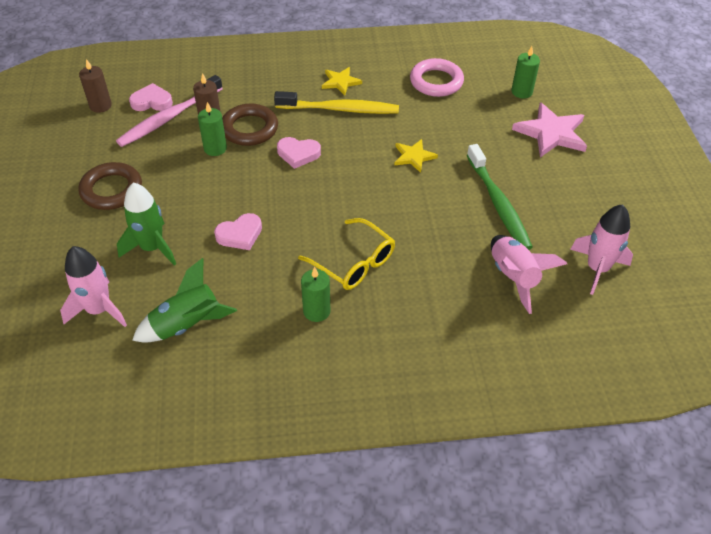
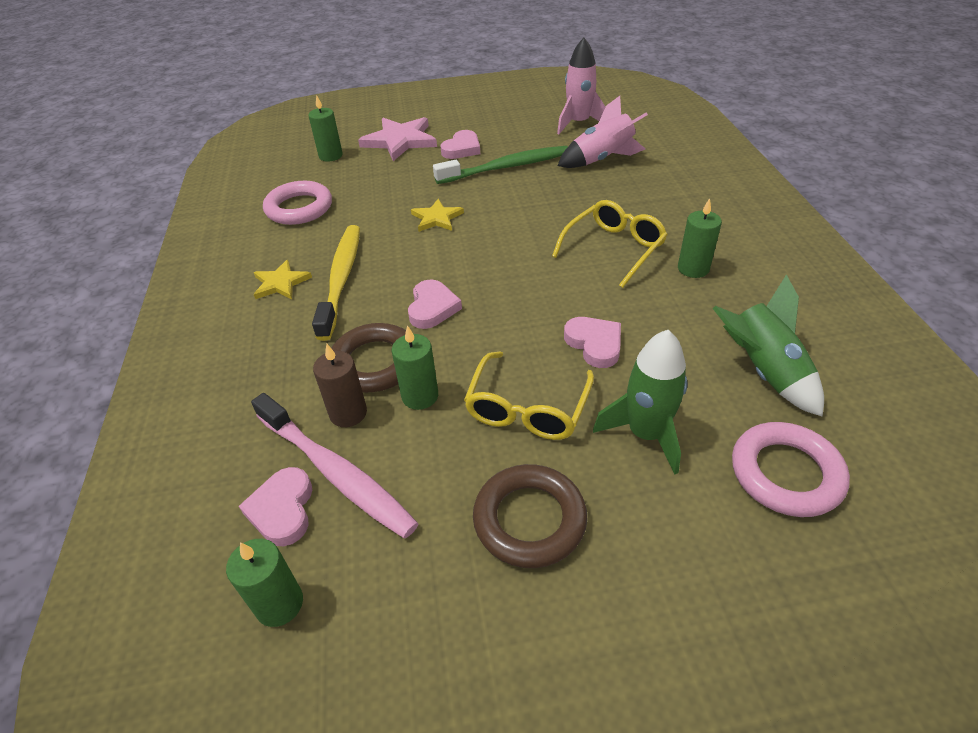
camera: 90 degrees left, 5 degrees down
(99, 310) = (786, 473): pink rocket -> pink ring
(100, 106) = (279, 604): brown candle -> green candle
(190, 195) = (527, 408): none -> yellow glasses
(535, 174) = (462, 149): none -> pink heart

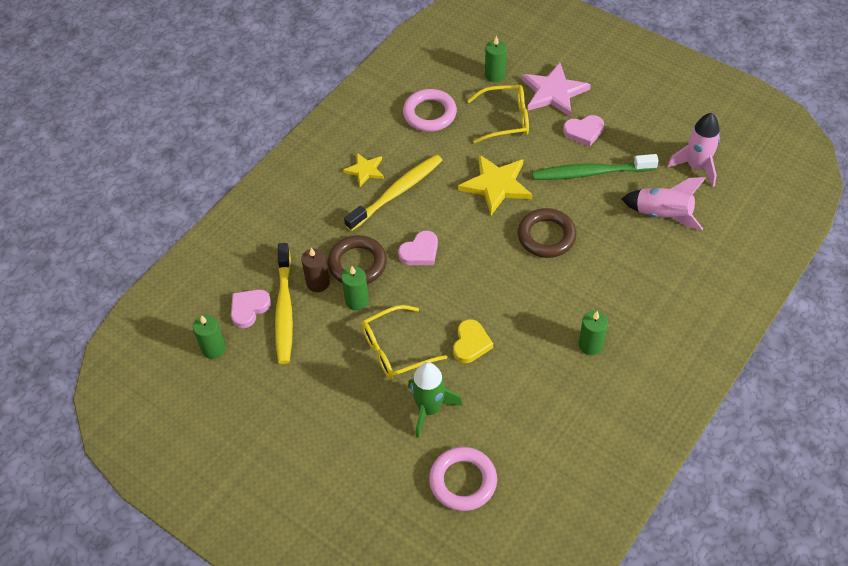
camera: 45 degrees right, 10 degrees up
(336, 472) = (284, 309): pink toothbrush -> yellow toothbrush
(437, 218) = (496, 185): yellow star -> yellow star, size x1.73
(506, 167) = (590, 173): green toothbrush -> green toothbrush turned 150 degrees clockwise
(529, 520) = (334, 400): brown ring -> brown ring (546, 236)
(594, 344) = (471, 343): pink heart -> yellow heart
(614, 249) = (566, 293): yellow glasses -> yellow glasses (506, 119)
(764, 371) = (531, 432): green rocket -> none

